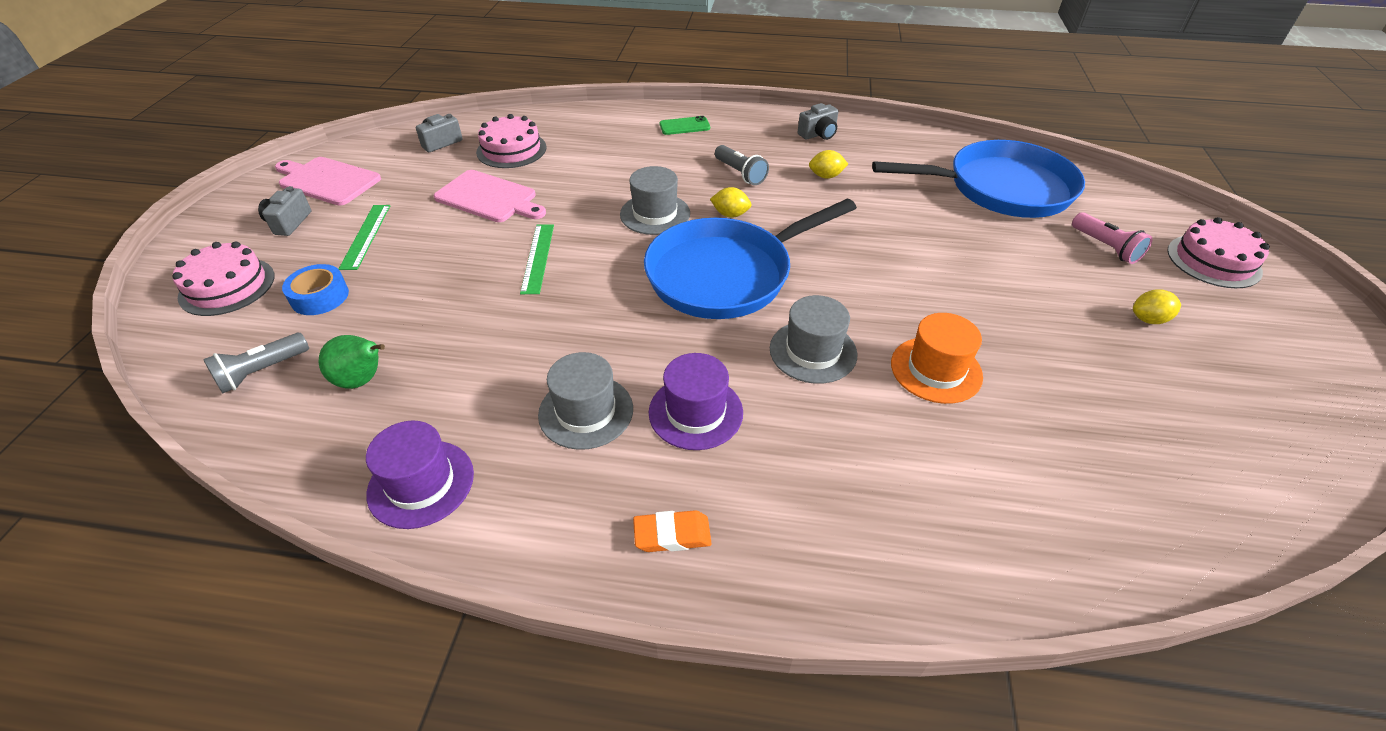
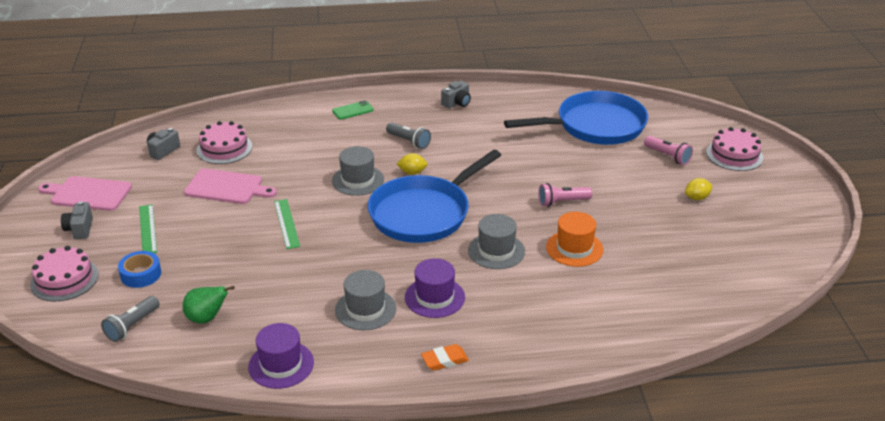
camera: 15 degrees left, 10 degrees down
(826, 176) = (471, 134): yellow lemon -> none
(931, 291) = (562, 202): none -> pink flashlight

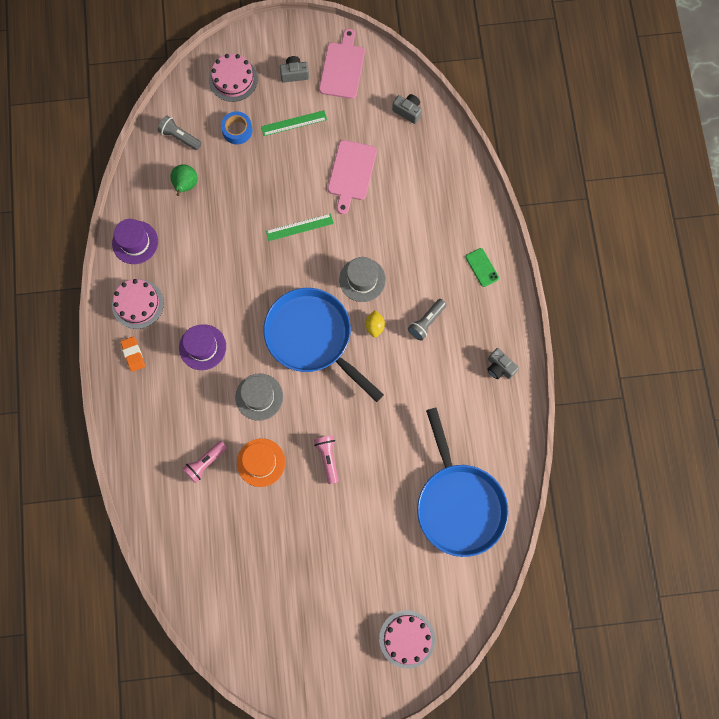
camera: 90 degrees right, 40 degrees up
(224, 148) = (412, 161): pink cake -> pink cake (137, 304)
(365, 309) = (191, 296): grey hat -> none
(668, 156) = (404, 569): pink flashlight -> pink flashlight (205, 463)
(697, 198) = (334, 585): yellow lemon -> none

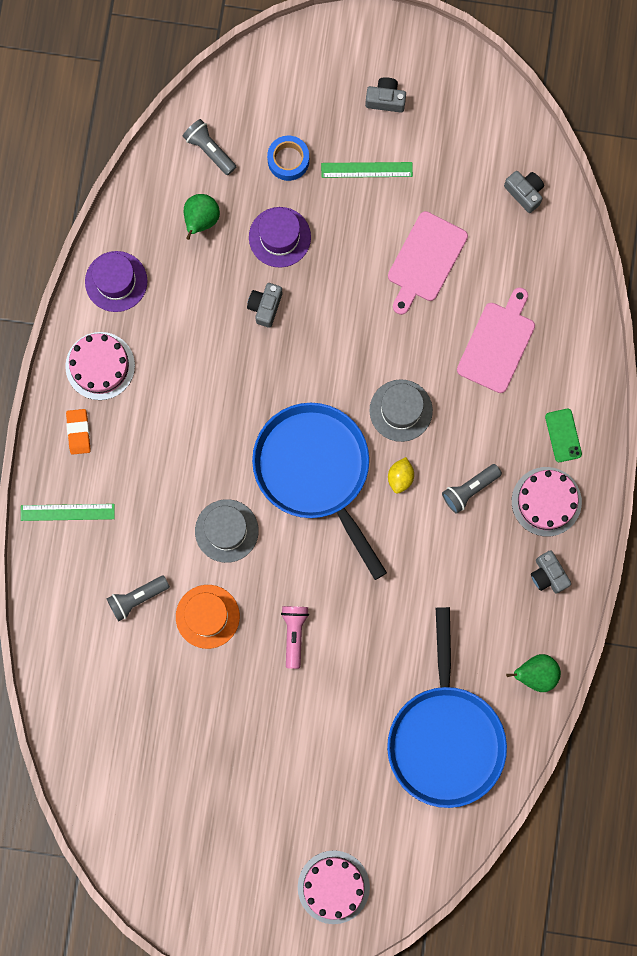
camera: 15 degrees right, 5 degrees up
(202, 347) = (170, 446): purple hat -> purple hat (279, 237)
(205, 463) = (137, 598): pink flashlight -> grey flashlight
(233, 79) = (301, 86): pink cake -> pink cake (546, 501)
(246, 233) = (265, 306): none -> grey camera
(299, 227) = (337, 317): green ruler -> green ruler (67, 512)
(342, 68) = (453, 108): pink cutting board -> pink cutting board (497, 344)
(511, 440) = (535, 674): none -> green pear

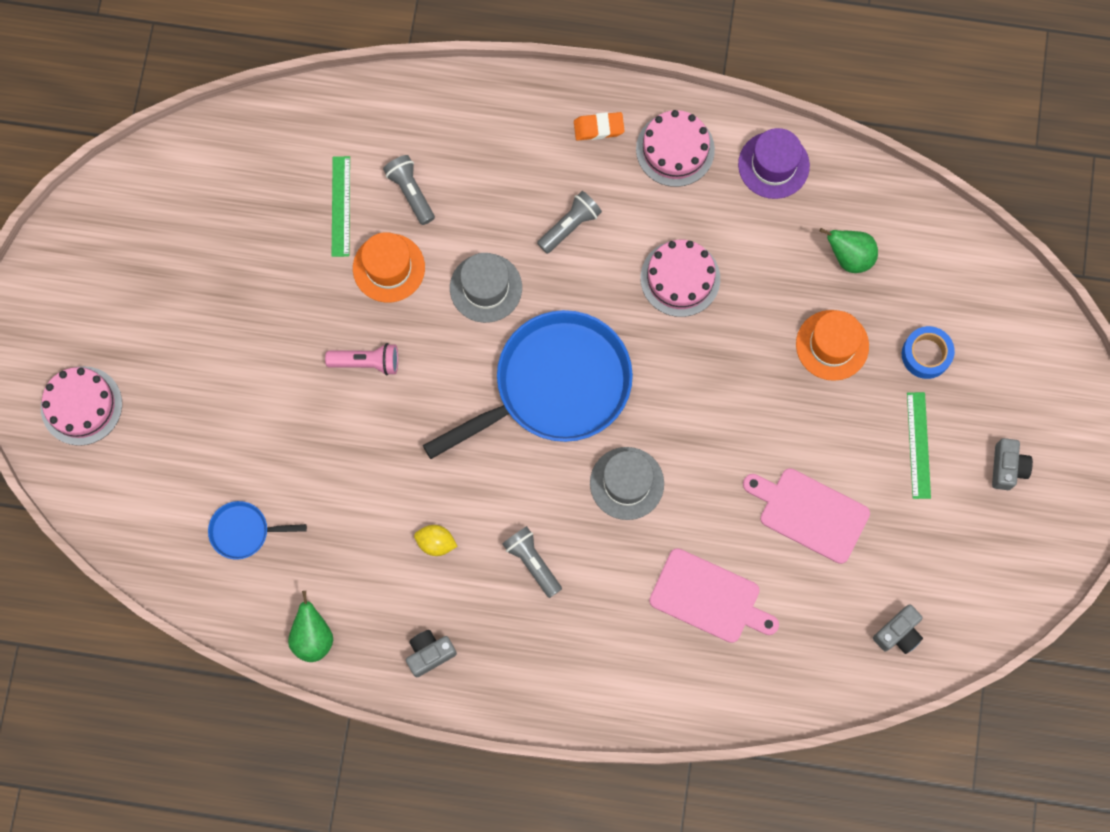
camera: 90 degrees right, 5 degrees down
(67, 512) = (508, 118): green ruler -> green ruler (341, 206)
(209, 150) = (934, 266): grey flashlight -> grey flashlight (570, 226)
(265, 306) = (748, 329): grey camera -> none
(279, 237) = (832, 345): purple hat -> orange hat
(400, 477) = (547, 482): yellow lemon -> yellow lemon (436, 543)
(445, 737) = (244, 531): blue pan -> blue pan, size x0.43
(546, 501) = (518, 653): pink cake -> pink cake (680, 278)
(563, 435) = (598, 675): green phone -> none

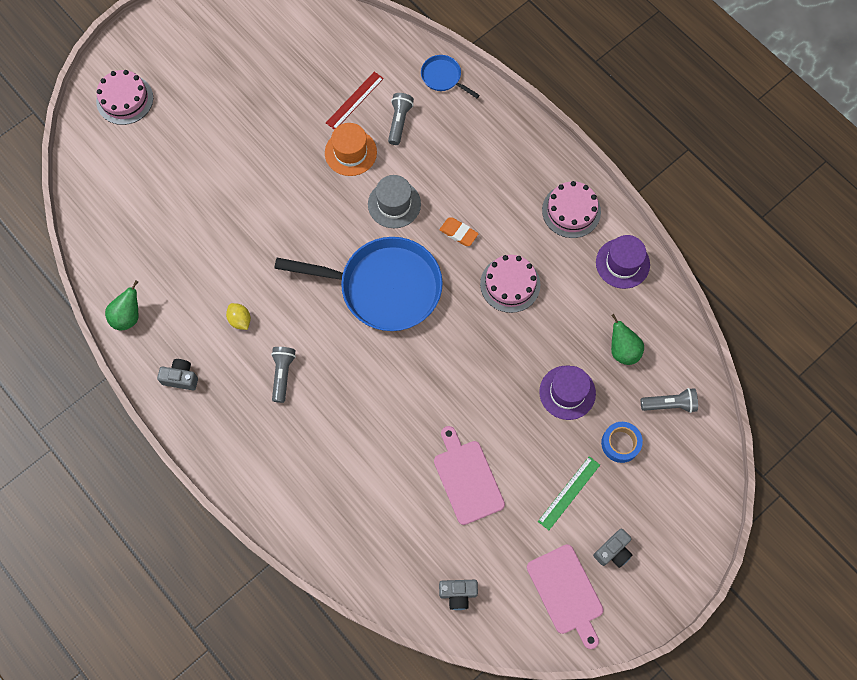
camera: 40 degrees right, 5 degrees down
(244, 531) = (145, 230): blue pan -> blue pan (443, 77)
(341, 206) = (354, 100): green ruler -> red ruler
(366, 362) = (292, 193): pink flashlight -> none
(570, 226) = (472, 207): grey flashlight -> grey flashlight (669, 404)
(598, 128) = (537, 166): orange eraser -> orange eraser (458, 233)
(627, 483) = (376, 374): grey hat -> none
(709, 597) = (364, 478): pink cutting board -> pink cutting board (566, 592)
(832, 345) = (567, 392): orange hat -> purple hat

